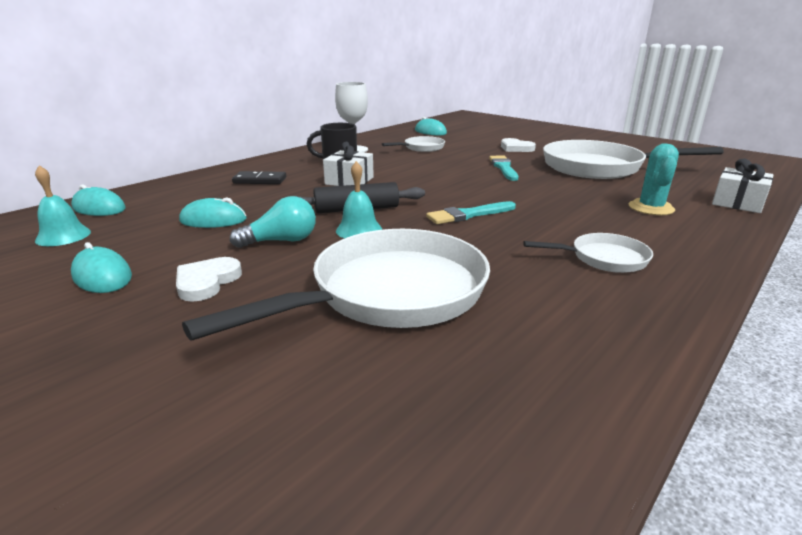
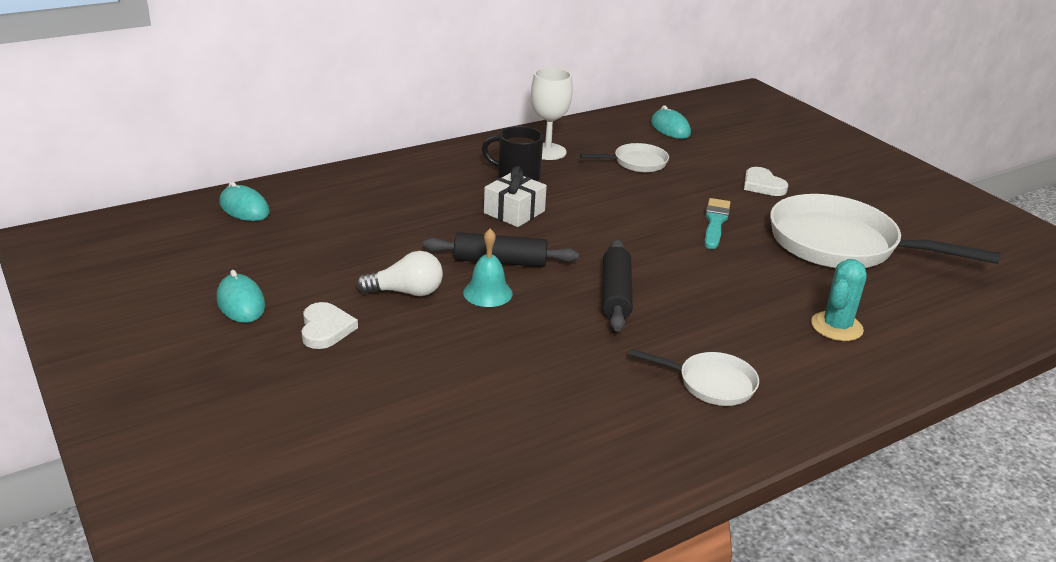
camera: 15 degrees right, 5 degrees up
(63, 236) = (210, 243): turquoise bell -> none
(207, 282) = (325, 329): white heart -> white heart turned 135 degrees clockwise
(213, 220) = (350, 249): turquoise mouse -> none
(260, 180) = (415, 192): black domino -> none
(281, 241) = (406, 292): turquoise light bulb -> white light bulb
(389, 293) = (477, 377): white pan -> none
(468, 215) = (616, 294): turquoise brush -> black rolling pin
(737, 203) = (956, 341): white gift -> none

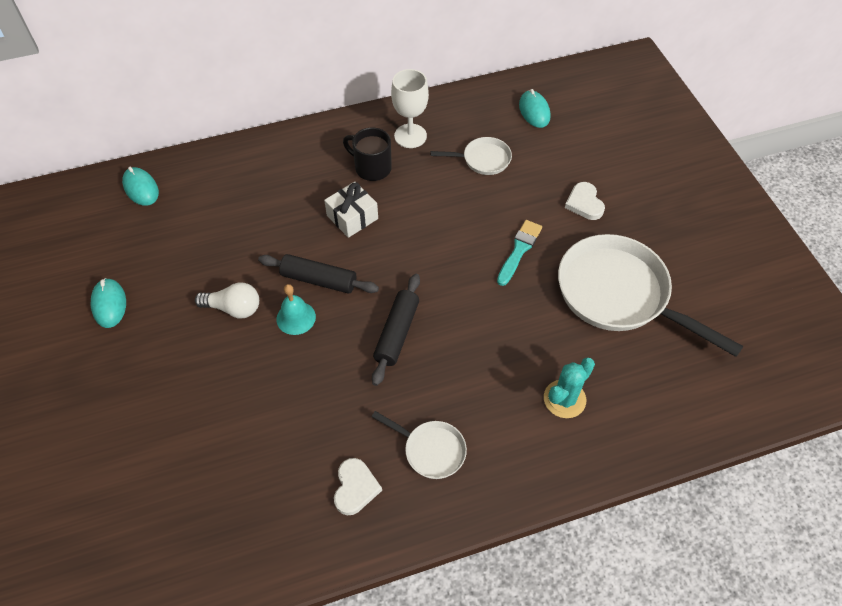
camera: 15 degrees right, 25 degrees up
(325, 329) = (162, 343): white heart -> white heart (355, 488)

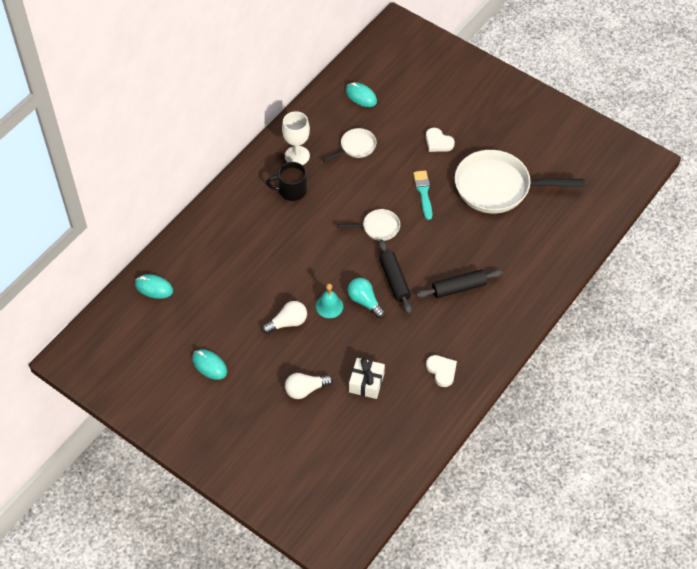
camera: 35 degrees left, 0 degrees up
(178, 401) = (305, 389): none -> white light bulb
(319, 280) = (322, 277): black rolling pin -> black rolling pin (459, 288)
(340, 337) = (365, 301): none -> turquoise light bulb
(352, 217) = (308, 229): white gift -> white gift (366, 383)
(431, 450) = (464, 329): white pan -> white pan (378, 227)
(564, 399) = (512, 262): turquoise cactus -> none

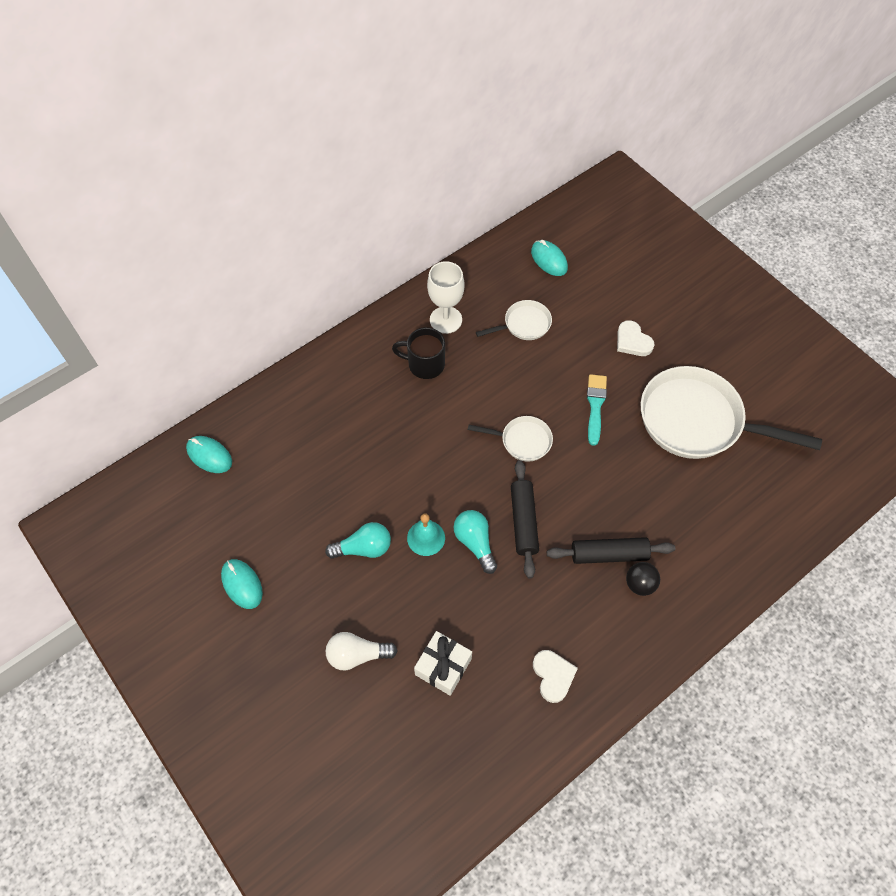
camera: 15 degrees right, 5 degrees up
(287, 323) = (363, 548): white light bulb -> turquoise light bulb
(484, 301) = (640, 584): none -> black ball

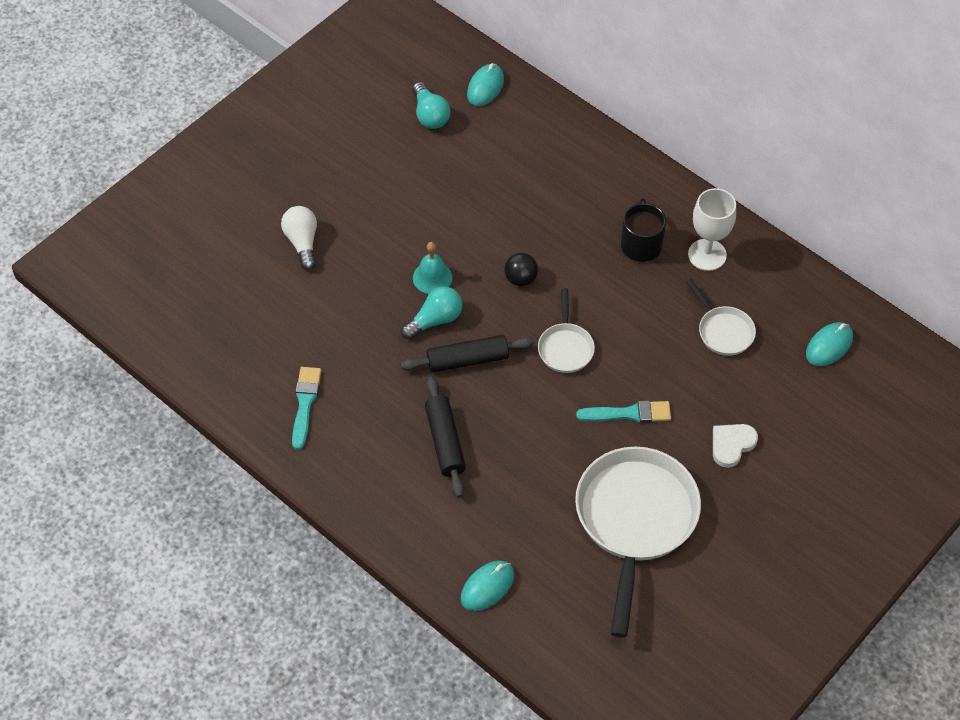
camera: 80 degrees right, 5 degrees down
(242, 584) = (356, 142): turquoise mouse -> turquoise mouse (487, 587)
(363, 548) = (411, 228): turquoise light bulb -> turquoise light bulb (430, 115)
(443, 666) = (301, 312): white gift -> none
(553, 676) = (305, 404): white heart -> turquoise brush
(640, 584) = (416, 473): black ball -> black ball (520, 279)

